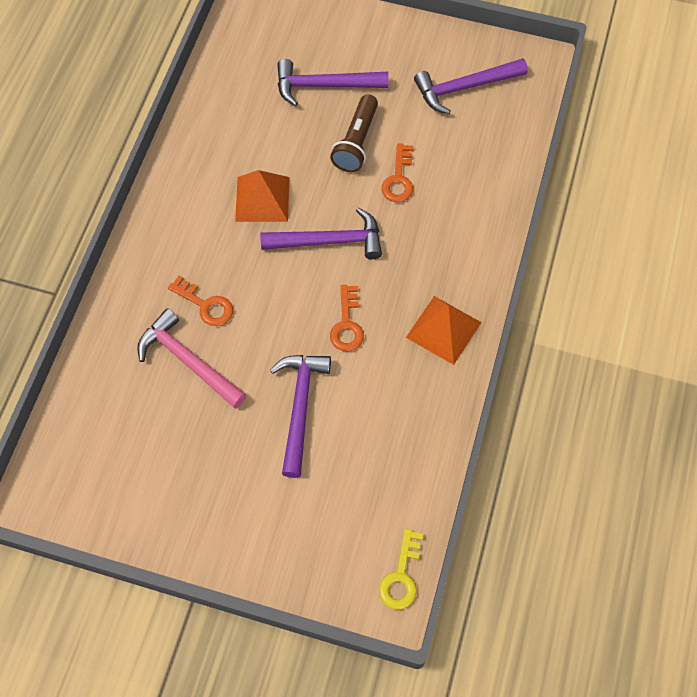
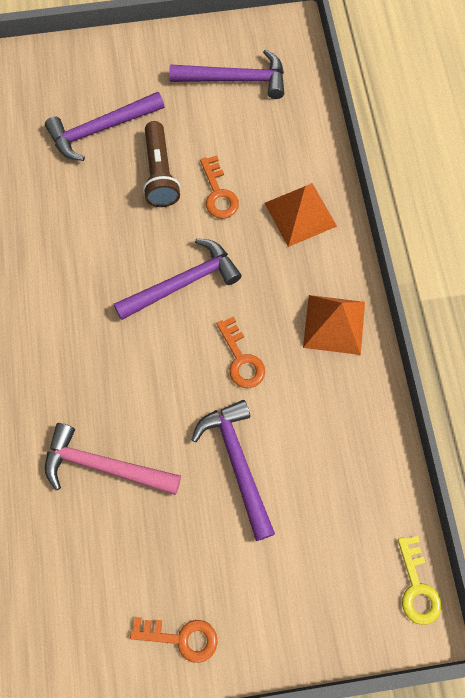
camera: 25 degrees left, 5 degrees up
(205, 305) = (93, 400): orange key -> orange key (181, 638)
(262, 199) = (96, 267): orange pyramid -> orange pyramid (300, 214)
(464, 87) = (235, 79): purple hammer -> purple hammer turned 135 degrees counterclockwise

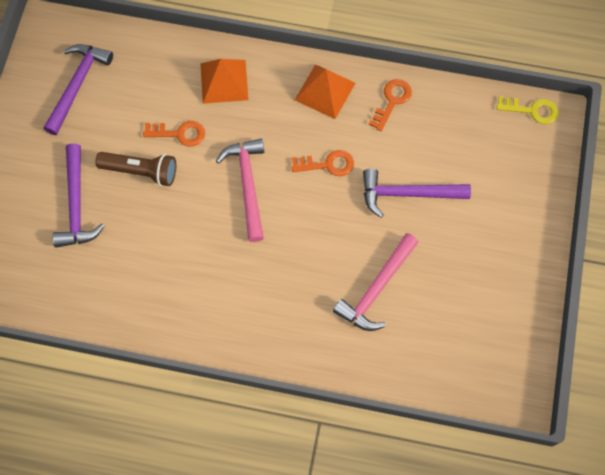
camera: 70 degrees left, 0 degrees up
(181, 638) = (519, 272): orange key -> orange key (392, 101)
(183, 283) = (248, 185): purple hammer -> pink hammer

